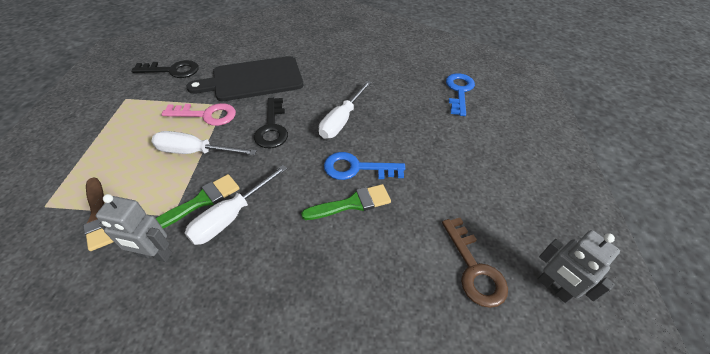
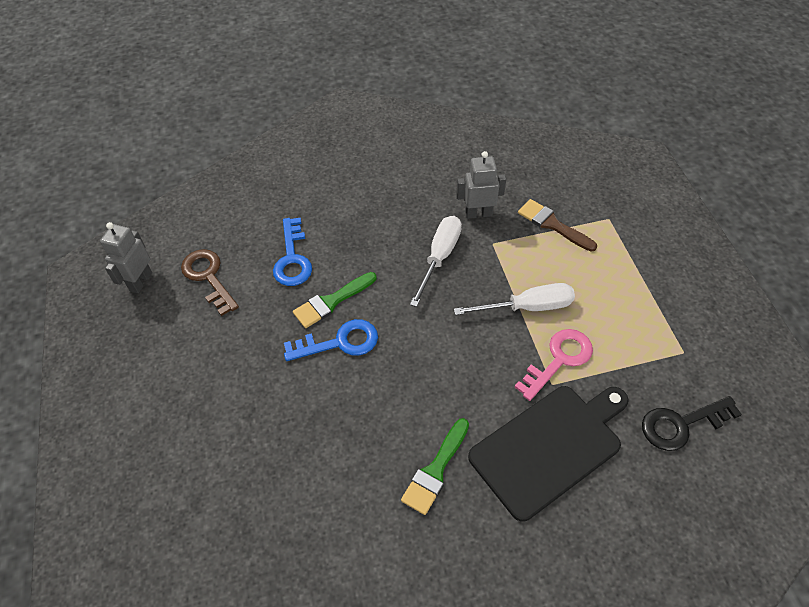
camera: 165 degrees right, 5 degrees up
(201, 201) = (477, 261): green brush -> green brush (435, 470)
(206, 115) = (559, 360): pink key -> pink key turned 150 degrees clockwise
(272, 128) = (465, 366): black key -> none
(342, 120) = (383, 408): white screwdriver -> none
(459, 91) = (218, 534): blue key -> blue key (292, 259)
(553, 288) = (140, 281): grey robot -> grey robot turned 105 degrees counterclockwise

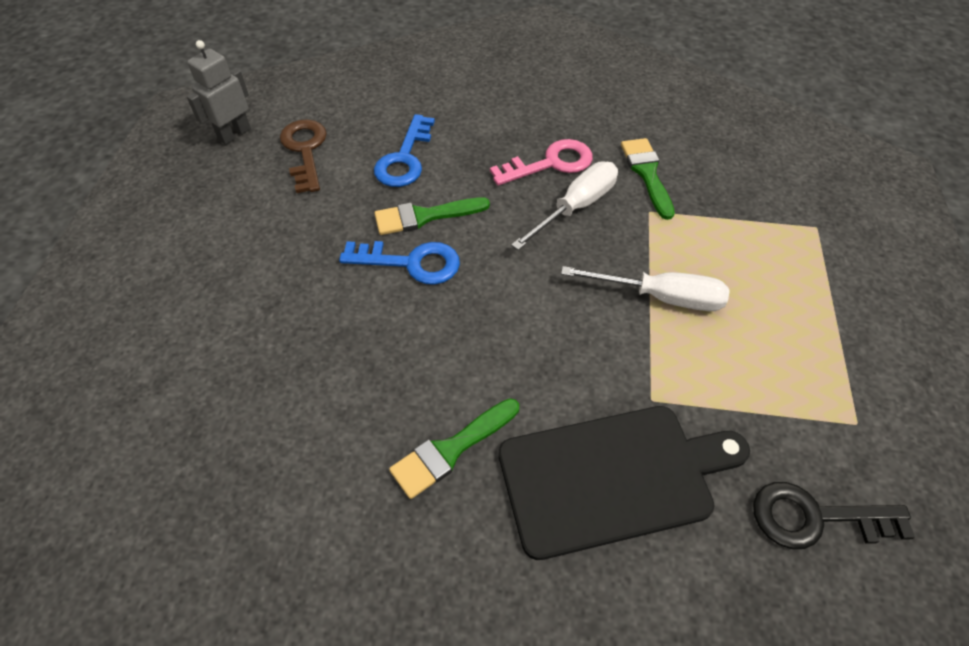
camera: 20 degrees right, 0 degrees up
(478, 213) = (647, 173): grey robot -> green brush
(552, 224) = (737, 212): brown brush -> none
(559, 360) = (674, 373): pink key -> pink key (550, 163)

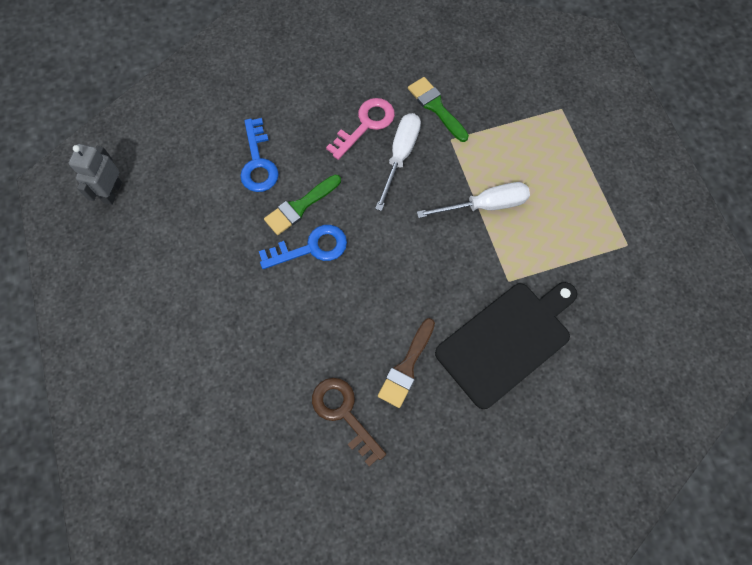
camera: 25 degrees left, 15 degrees up
(305, 150) = (178, 185): brown key -> brown key (344, 413)
(451, 450) = (406, 367): green brush -> brown brush
(815, 517) = (623, 314): black key -> none

